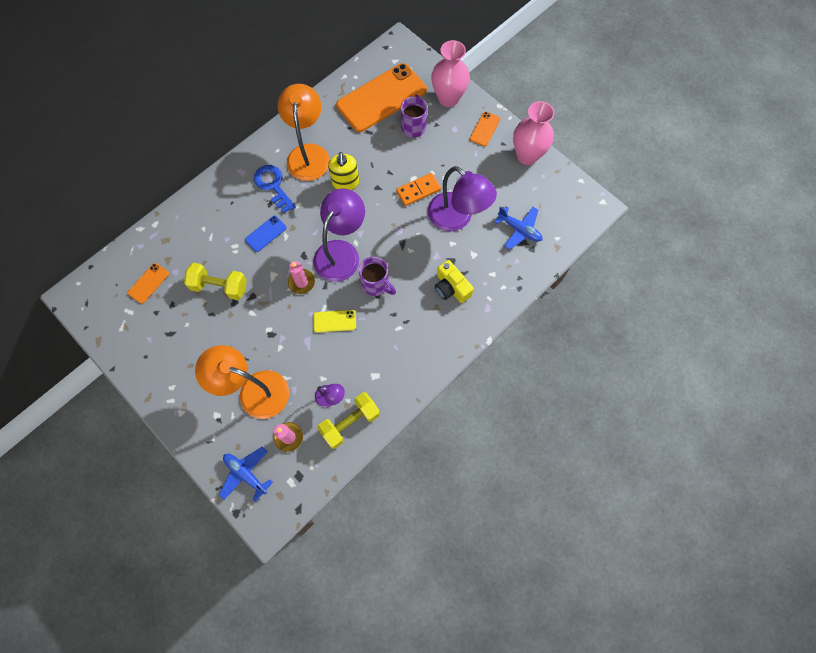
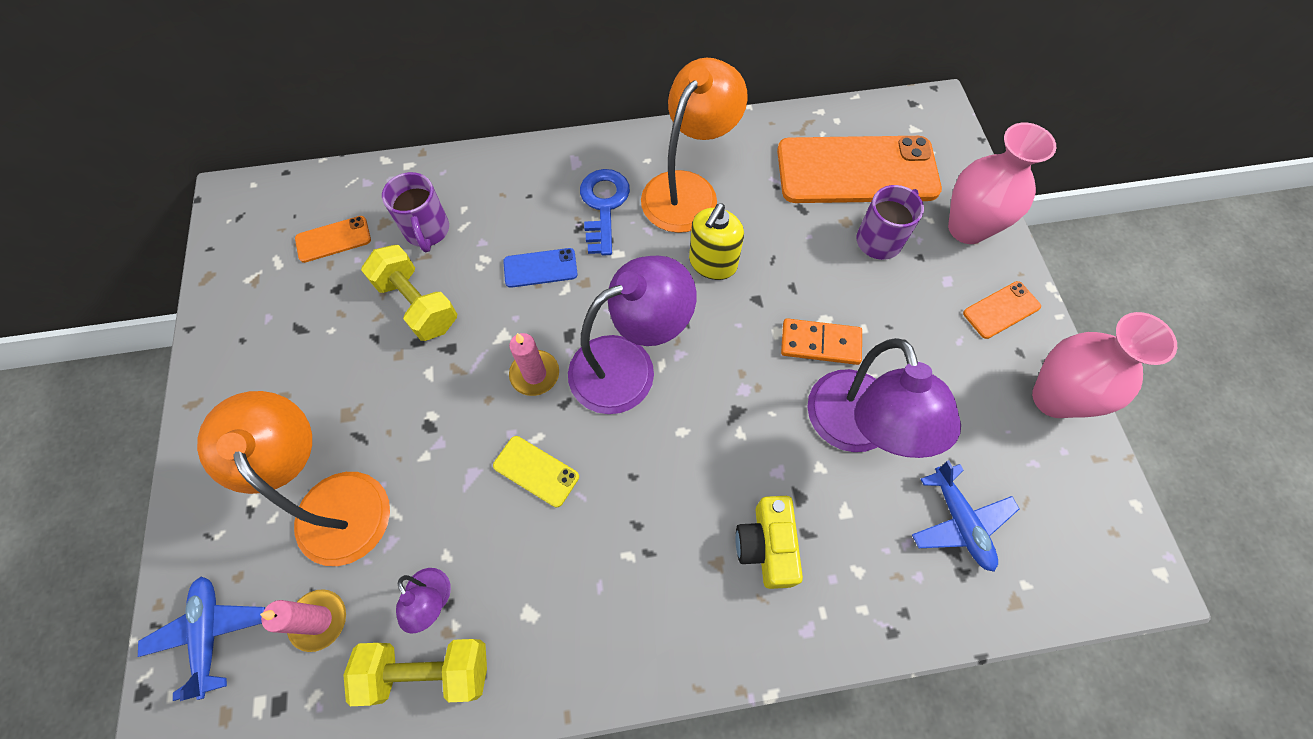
camera: 35 degrees right, 5 degrees down
(376, 284) = (644, 454): purple mug -> purple mug (427, 231)

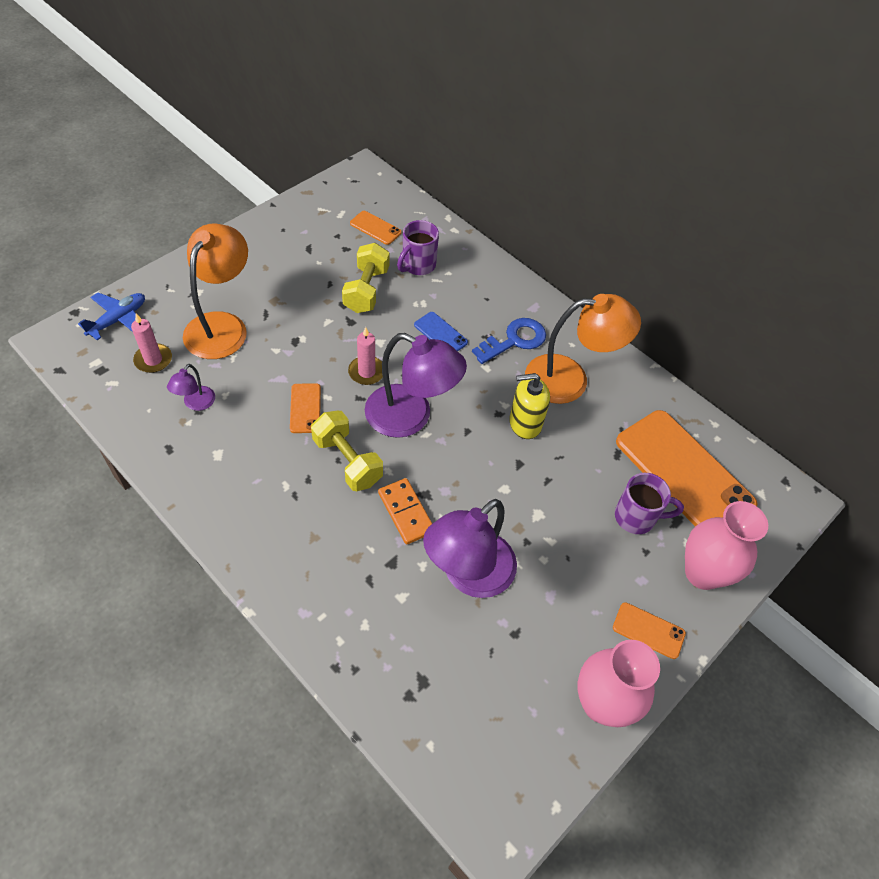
camera: 50 degrees right, 10 degrees down
(428, 670) = (156, 424): yellow dumbbell -> yellow dumbbell (347, 461)
(536, 471) = (305, 408): yellow phone -> orange phone
(767, 546) = (344, 560): yellow camera -> none
(820, 343) = (517, 519): orange domino -> orange domino (406, 512)
(959, 522) = (447, 676): blue plane -> none

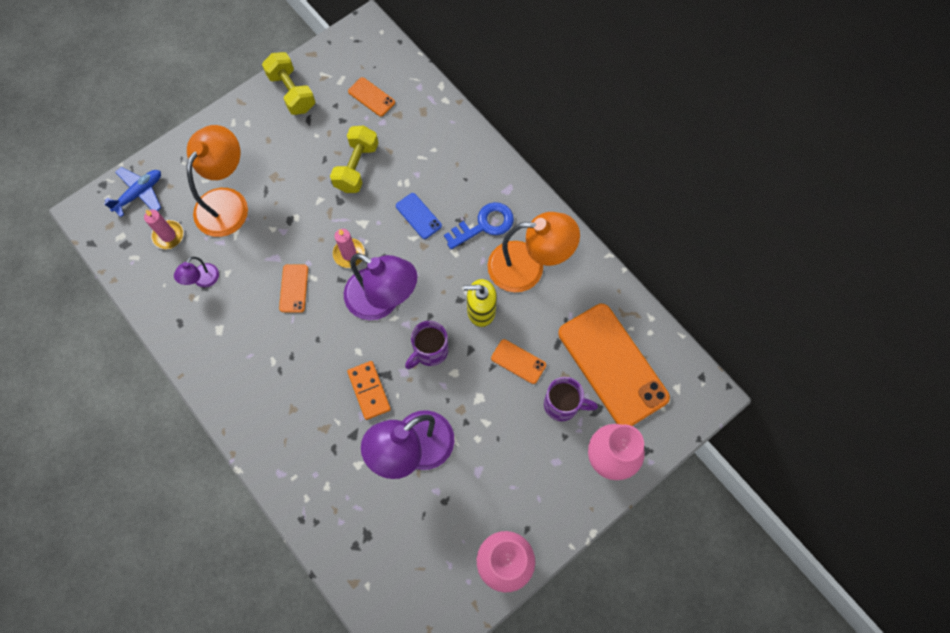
camera: 10 degrees right, 15 degrees up
(347, 461) = (325, 340): yellow dumbbell -> yellow dumbbell (292, 92)
(417, 265) = (406, 140): purple mug -> purple mug (430, 351)
(648, 630) = (553, 505): orange phone -> orange phone (518, 361)

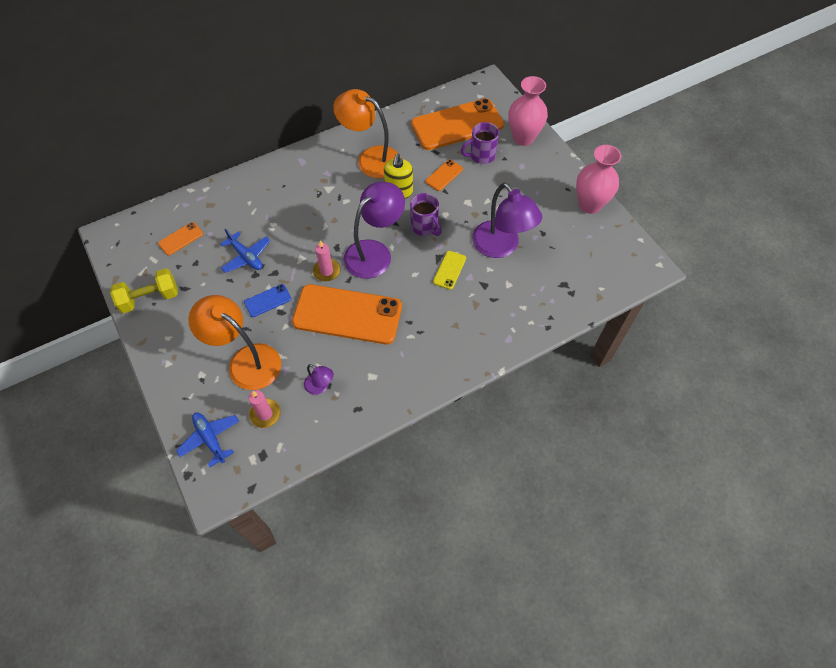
camera: 80 degrees left, 10 degrees down
(294, 288) = (347, 314): orange phone -> orange phone, size x2.32
(357, 167) = (246, 257): yellow dumbbell -> blue plane
(369, 390) = (449, 270): orange domino -> yellow phone
(418, 216) = (306, 220): blue phone -> blue phone (267, 300)
(484, 225) = (328, 179): blue key -> none
(528, 267) = (371, 158): orange lamp -> orange lamp turned 75 degrees counterclockwise
(562, 405) = (481, 156): purple mug -> purple mug turned 135 degrees counterclockwise

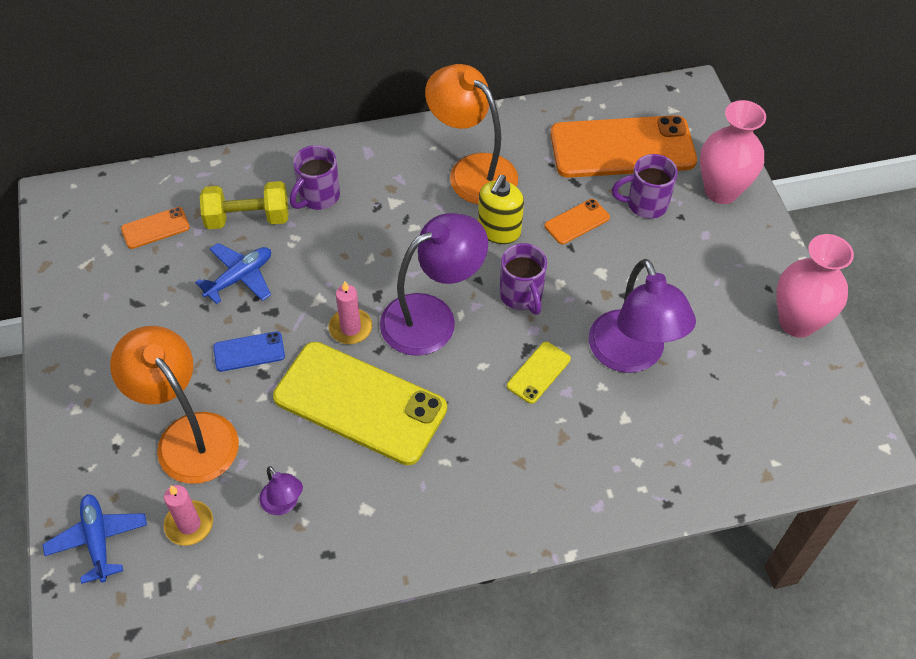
camera: 15 degrees right, 5 degrees down
(150, 298) = (83, 306): yellow dumbbell -> yellow dumbbell (247, 218)
(246, 257) = (240, 278): blue plane -> blue plane turned 105 degrees counterclockwise
(279, 196) = (318, 197): none -> purple mug
(347, 314) = (360, 403): orange phone -> yellow phone

